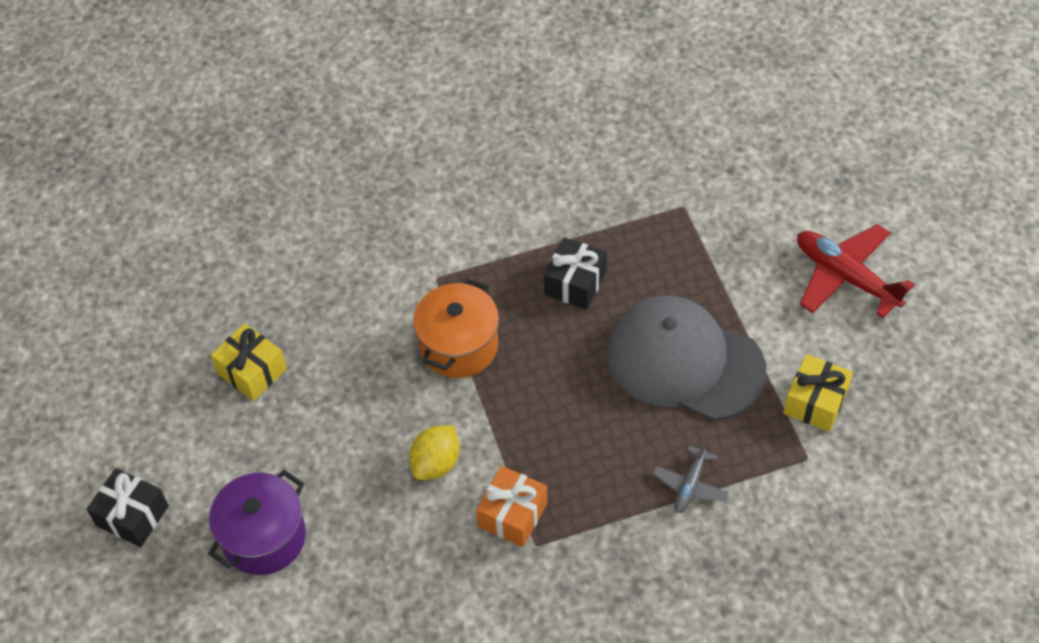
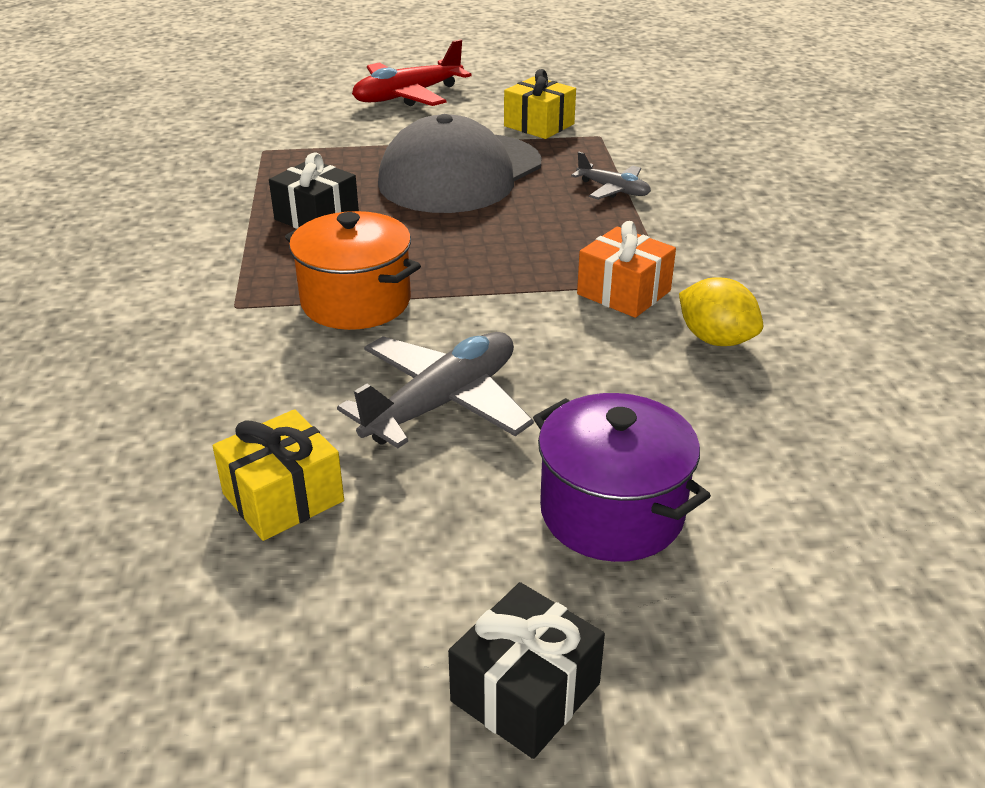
camera: 80 degrees left, 20 degrees down
(351, 427) = (442, 403): none -> grey plane
(436, 463) = (531, 338): yellow lemon -> yellow lemon (716, 339)

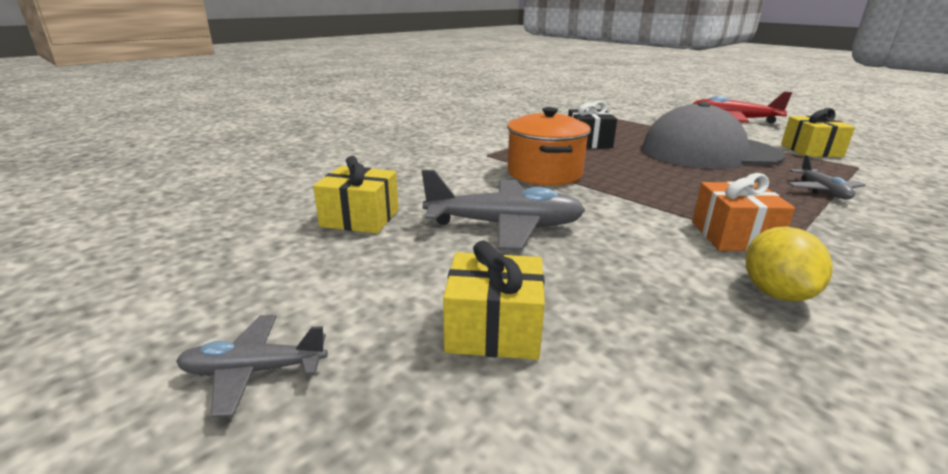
camera: 50 degrees right, 10 degrees down
(525, 692) = (254, 371): black gift -> grey plane
(612, 512) = (493, 329): purple pot -> yellow gift

